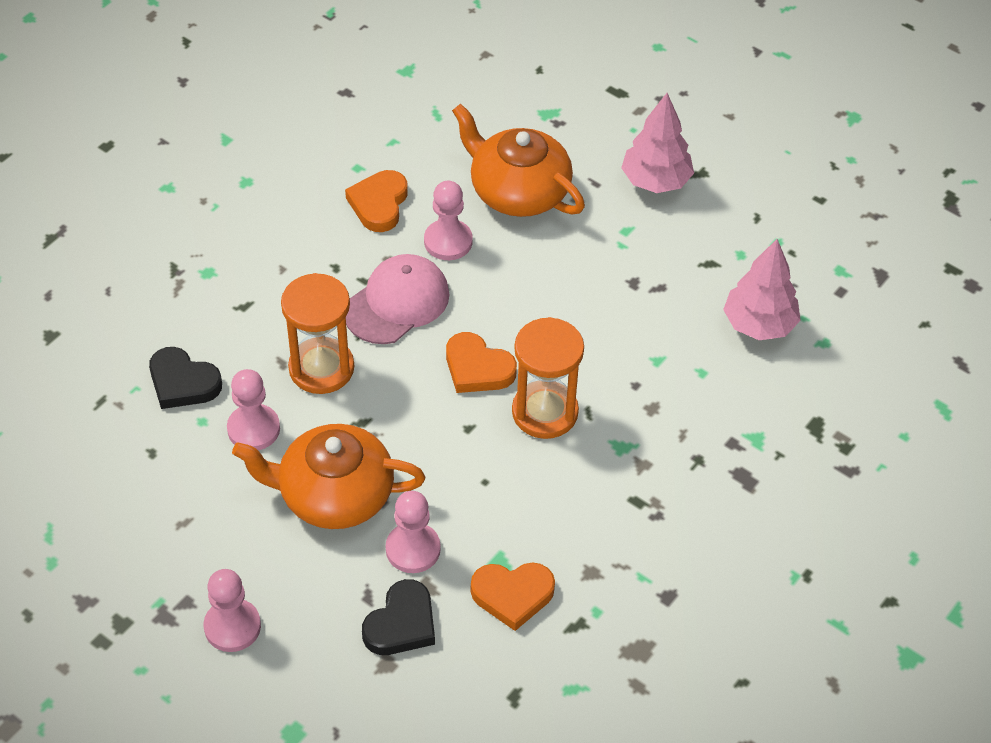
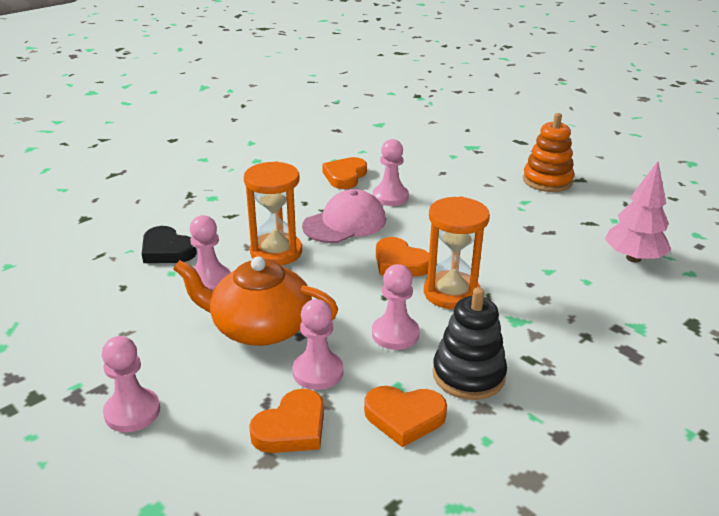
camera: 10 degrees right, 20 degrees down
(401, 624) = (291, 428): black heart -> orange heart
(488, 484) = (395, 334): none -> pink pawn
(518, 191) = (445, 178): orange teapot -> none
(573, 532) = (468, 375): none -> black stacking toy
(656, 181) = (547, 181): pink tree -> orange stacking toy

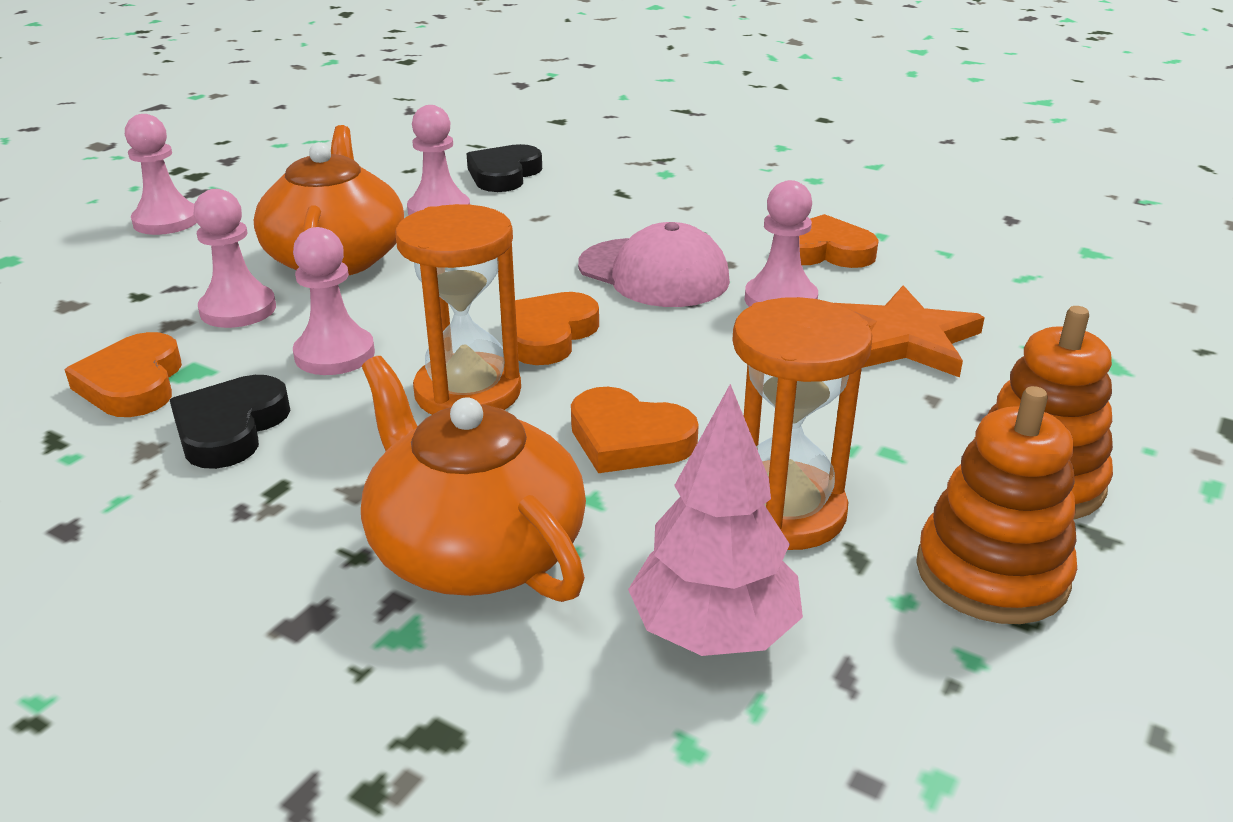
camera: 75 degrees right, 0 degrees up
(276, 252) = (533, 238): orange hourglass -> orange hourglass (783, 511)
(291, 428) = (123, 310): orange heart -> orange heart (628, 439)
(438, 178) = (904, 339): none -> orange star
(468, 375) = (230, 428): black stacking toy -> black heart
(583, 304) = (475, 550): none -> orange teapot
(600, 202) = (991, 573): none -> orange stacking toy

